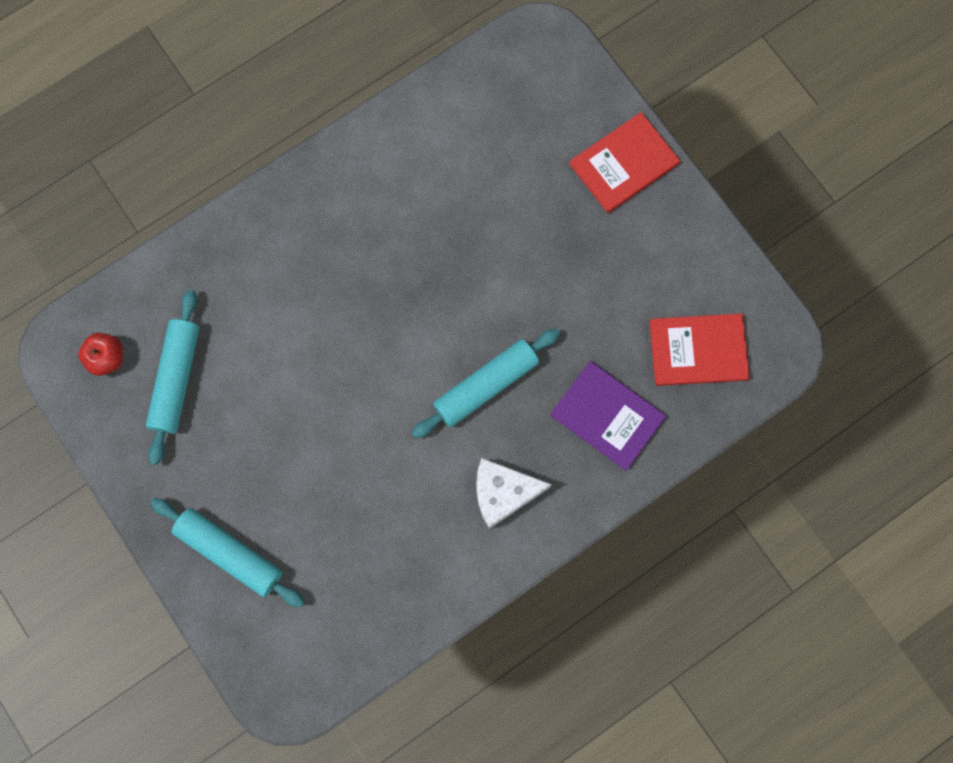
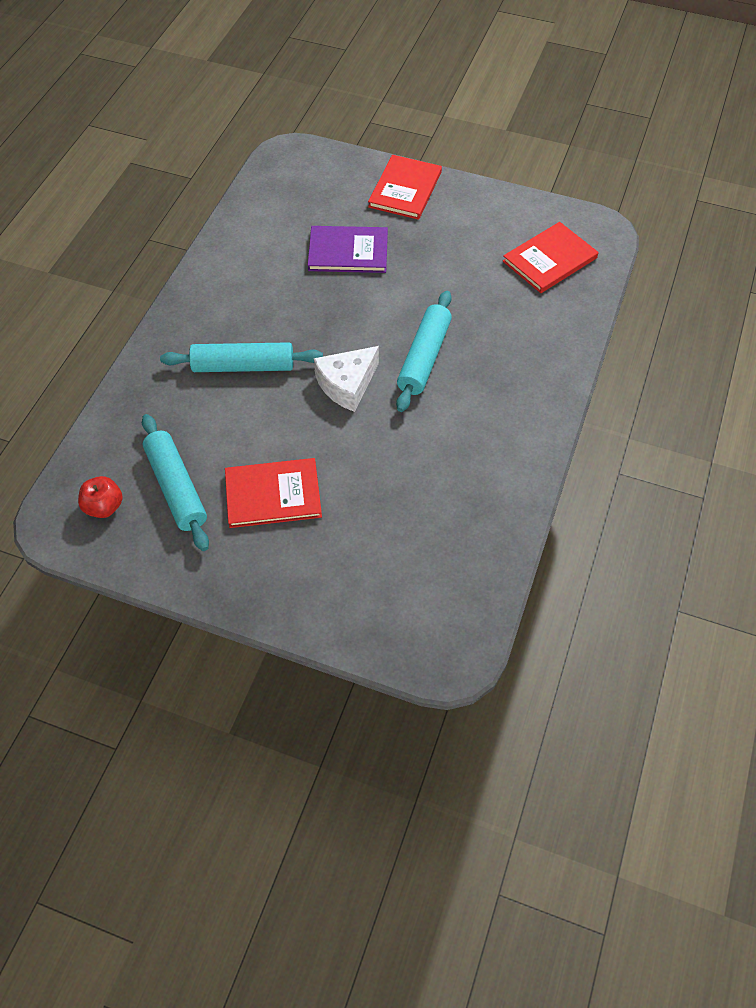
camera: 35 degrees left, 20 degrees down
(230, 553) = (318, 580): turquoise rolling pin -> turquoise rolling pin (243, 366)
(250, 442) = (273, 495): none -> red book
(503, 493) = (496, 414): white cheese -> white cheese (347, 385)
(607, 416) = (525, 328): purple book -> purple book (348, 252)

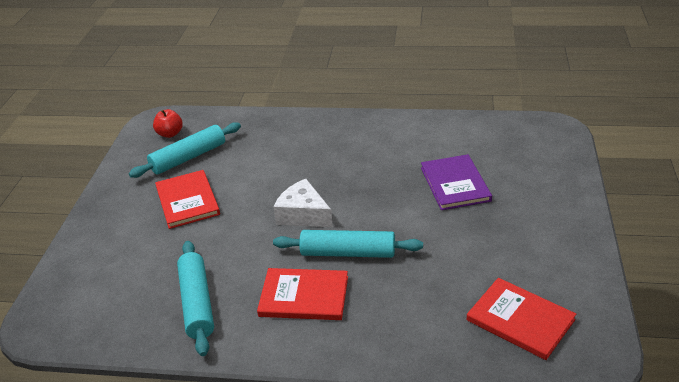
camera: 80 degrees right, 20 degrees down
(243, 366) = (306, 160): turquoise rolling pin -> turquoise rolling pin (197, 303)
(405, 189) = (557, 201): red book -> red book (304, 296)

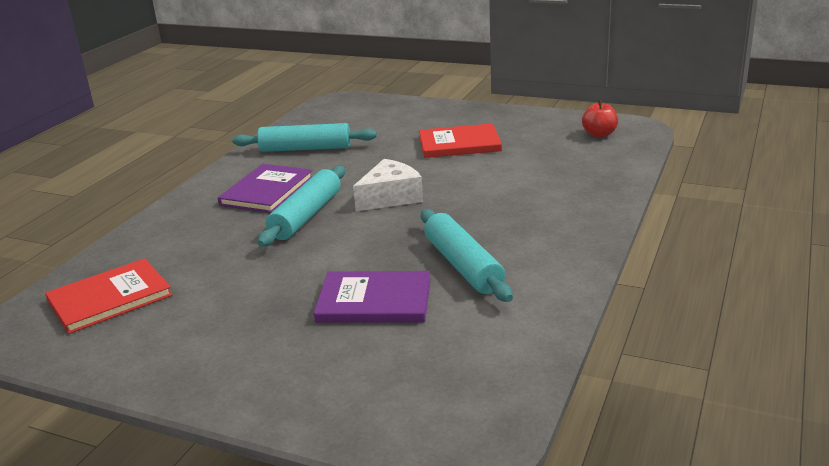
camera: 105 degrees right, 10 degrees down
(188, 158) = (542, 143): turquoise rolling pin -> turquoise rolling pin (462, 265)
(304, 296) = (267, 191): red book -> purple book

